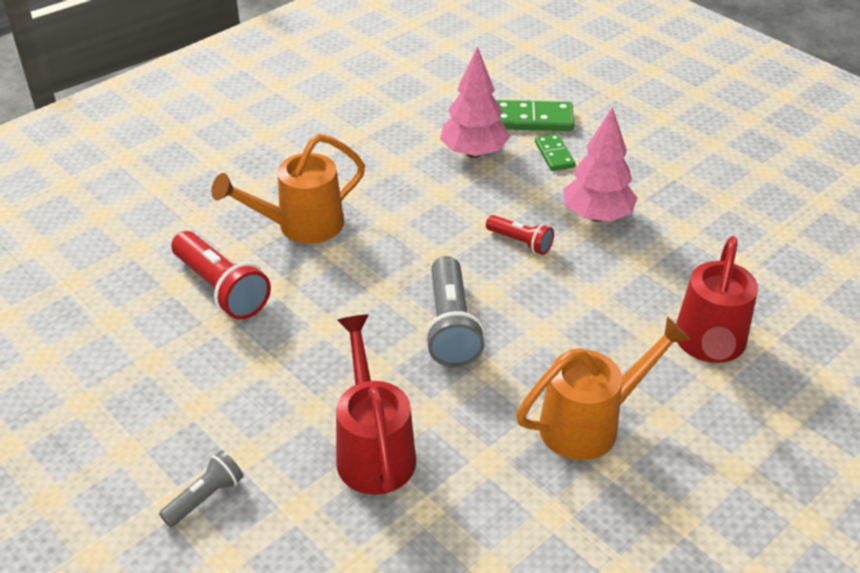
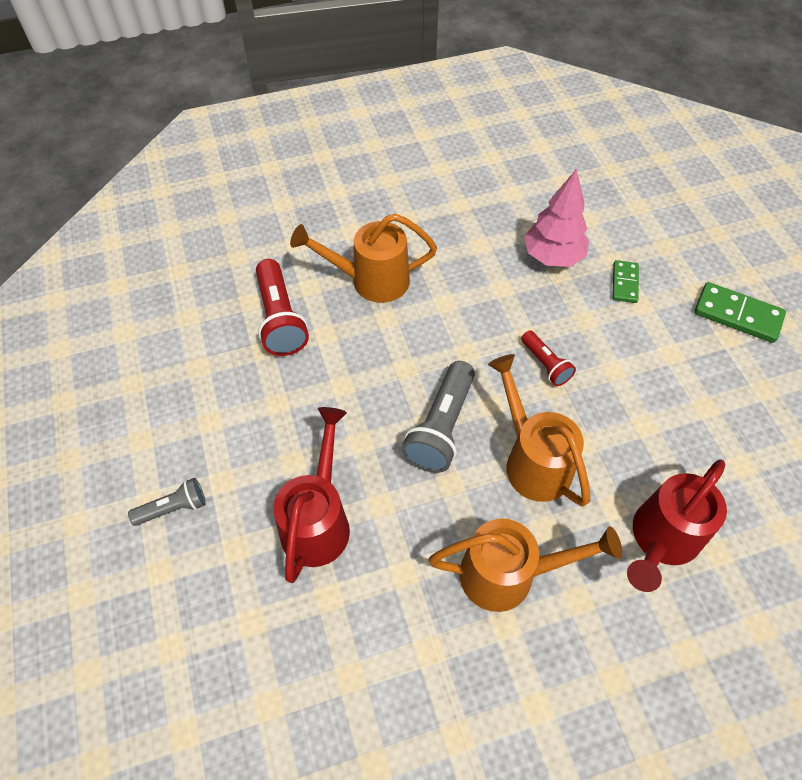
camera: 25 degrees right, 15 degrees up
(533, 119) = (624, 239): green domino -> green domino (737, 315)
(556, 324) = (533, 461): none -> orange watering can
(597, 216) = (629, 362): pink tree -> none

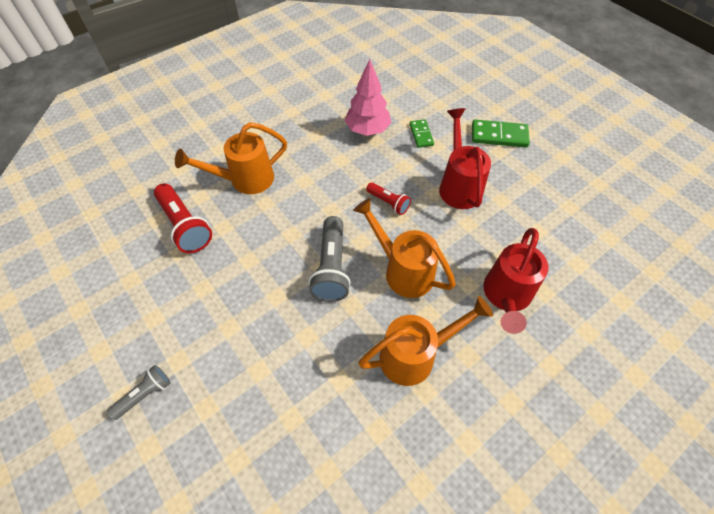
camera: 20 degrees left, 0 degrees up
(318, 521) = (264, 365): red watering can -> red watering can (459, 186)

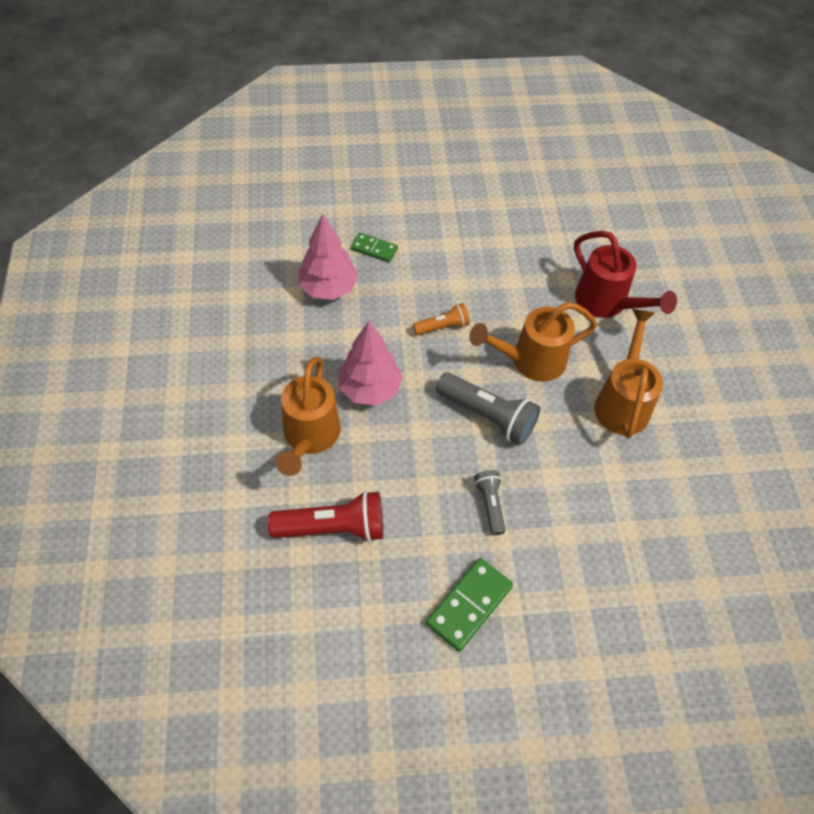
camera: 60 degrees left, 0 degrees up
(145, 394) = (531, 651): grey flashlight -> grey flashlight (490, 504)
(304, 190) = (370, 389): none -> pink tree
(388, 203) = (442, 327): red flashlight -> orange flashlight
(459, 186) = (464, 260): red watering can -> none
(499, 136) = (427, 192): green domino -> green domino (469, 605)

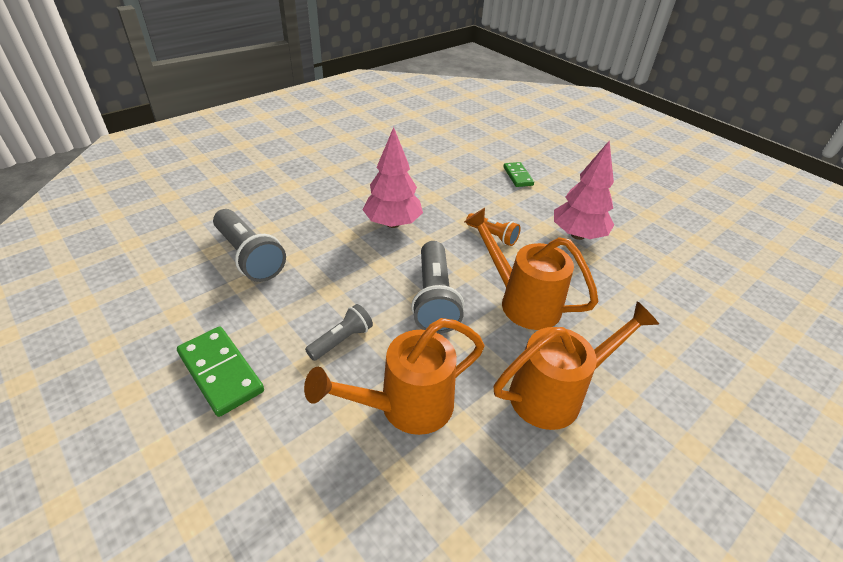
camera: 55 degrees right, 15 degrees down
(310, 437) = (322, 213): orange watering can -> orange watering can (406, 406)
(328, 288) = (458, 171): pink tree -> pink tree (578, 235)
(333, 528) = (249, 256): red flashlight -> grey flashlight
(469, 605) = (220, 372): green domino -> green domino turned 45 degrees clockwise
(606, 303) = (652, 327): red watering can -> none

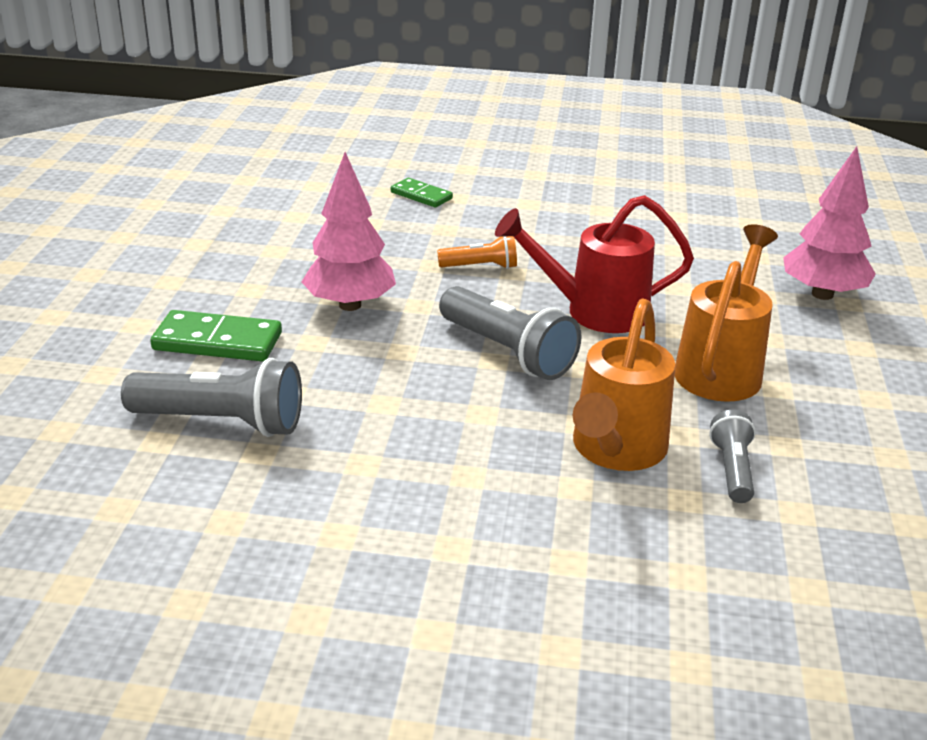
camera: 40 degrees left, 10 degrees down
(220, 372) = (385, 537): green domino -> green domino (217, 342)
(342, 340) = (470, 437): grey flashlight -> grey flashlight (732, 469)
(522, 302) = (595, 312): orange watering can -> red watering can
(578, 235) = (564, 228): pink tree -> pink tree (822, 294)

